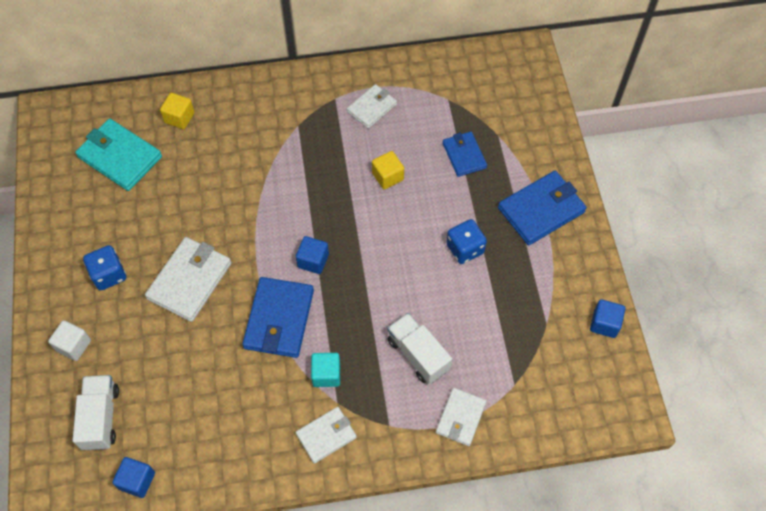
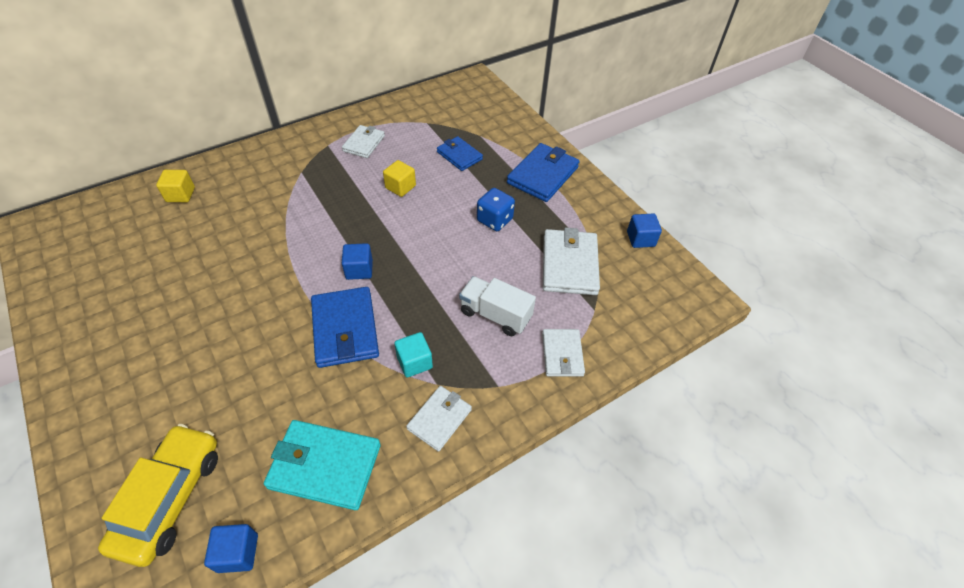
camera: 25 degrees left, 10 degrees down
(73, 345) = (114, 432): white cube -> none
(101, 417) = (170, 498): white truck -> yellow car
(109, 275) = (141, 348): blue dice -> none
(120, 157) = (125, 241): turquoise wallet -> turquoise wallet (325, 466)
(190, 281) = (236, 325): white wallet -> white wallet (569, 264)

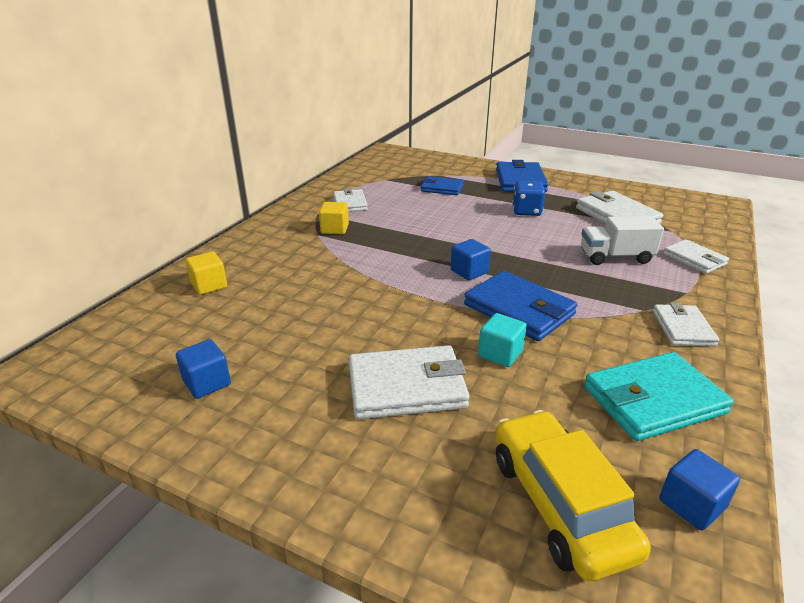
camera: 30 degrees left, 20 degrees down
(194, 356) = (407, 387): none -> white wallet
(400, 187) = (423, 217): yellow cube -> yellow cube (334, 229)
(414, 362) = (606, 305): turquoise cube -> turquoise cube (500, 353)
(640, 239) = (636, 190): blue cube -> blue cube (207, 383)

